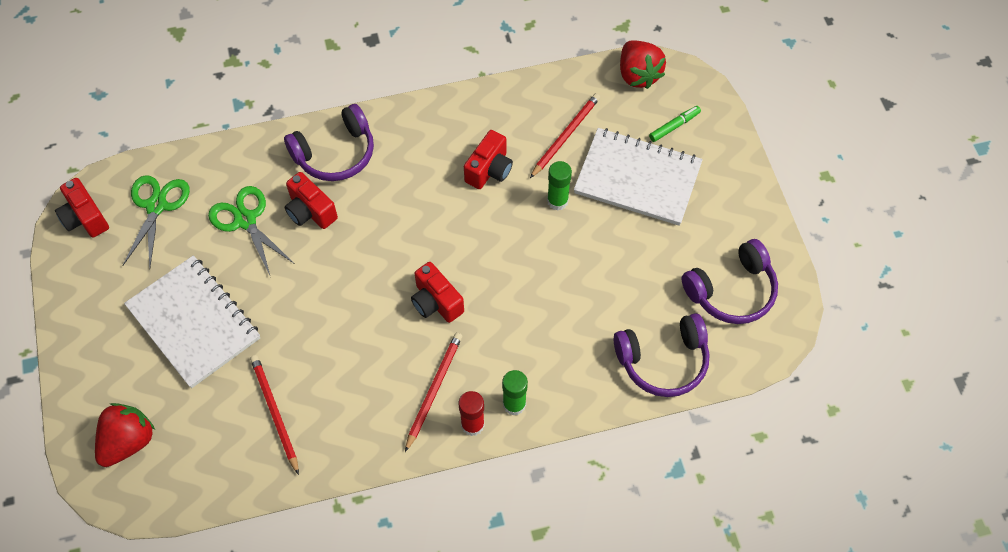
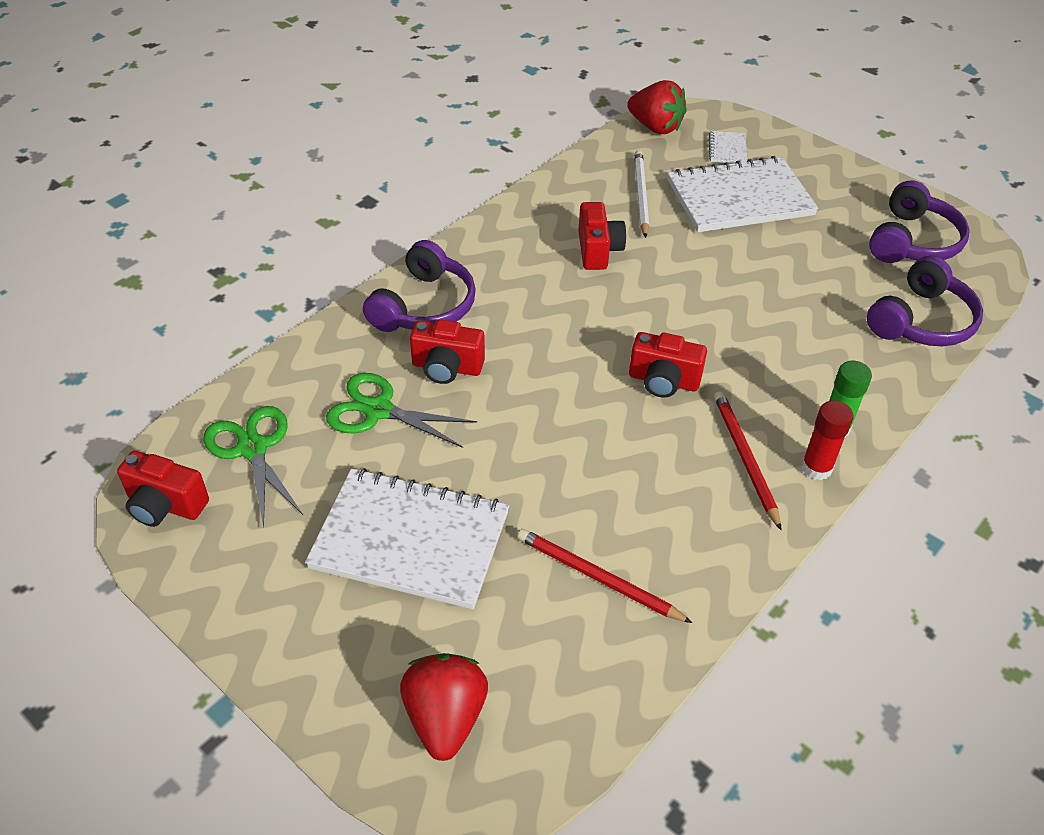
camera: 35 degrees left, 15 degrees down
(557, 201) = (688, 245): green glue stick -> none
(565, 136) = (641, 195): red pencil -> white pencil
(674, 126) = (727, 149): green marker -> white notebook

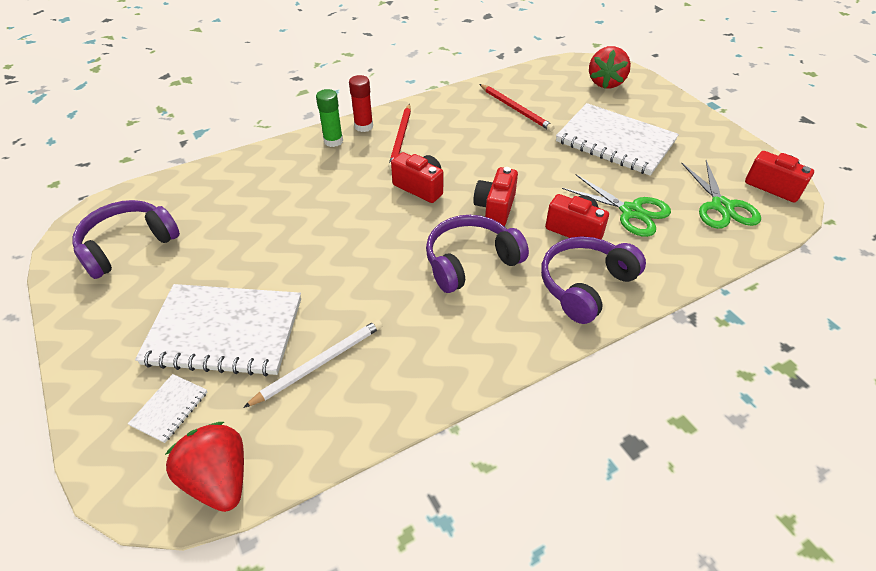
camera: 160 degrees left, 0 degrees up
(598, 250) = (405, 304): red camera -> red camera (495, 208)
(641, 195) = (319, 363): white pencil -> white pencil turned 150 degrees counterclockwise
(921, 321) = (205, 185): purple headphones -> purple headphones (470, 261)

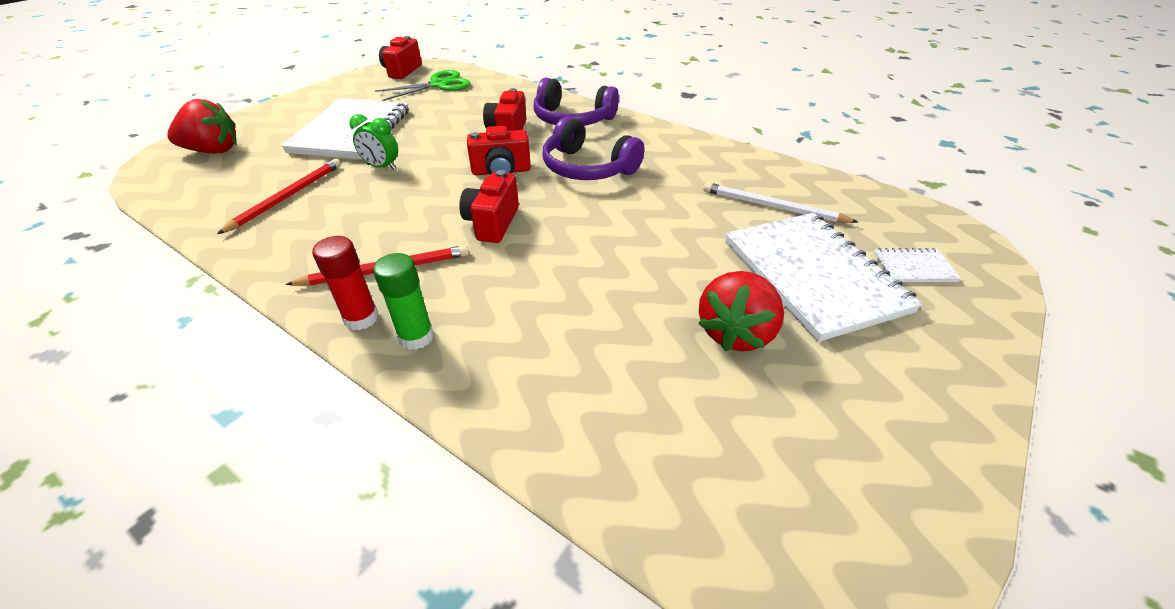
camera: 115 degrees left, 5 degrees down
(128, 245) = (817, 461): purple headphones -> none
(219, 479) = (911, 214): red strawberry -> red strawberry (735, 333)
(538, 150) = (382, 167): none -> green clock
(631, 211) = (466, 113): green scissors -> none

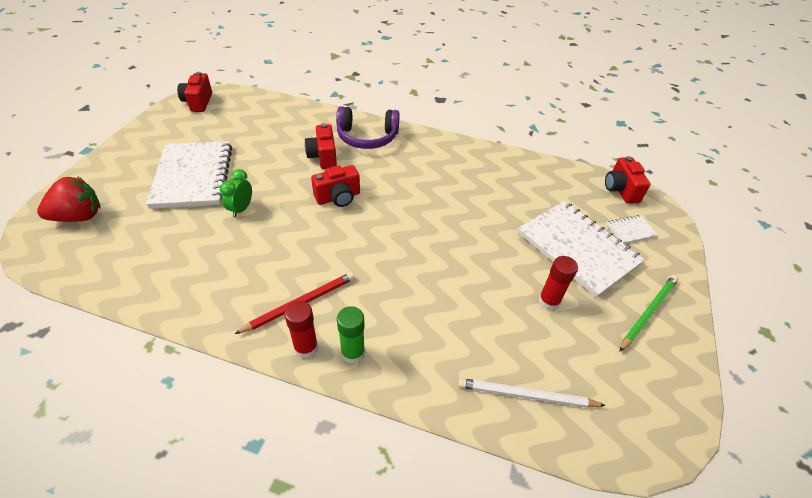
camera: 20 degrees left, 5 degrees up
(287, 197) = (180, 252): red pencil -> none
(382, 167) = (241, 209): green clock -> green clock turned 105 degrees clockwise
(439, 85) = (240, 114): green scissors -> none
(492, 223) = (356, 247): red camera -> red camera (620, 190)
(587, 168) = (400, 183): purple headphones -> none
(735, 333) = (548, 301): red strawberry -> red glue stick
(772, 207) = (535, 197): white pencil -> white pencil (526, 395)
(906, 380) = (648, 312): none -> green pencil

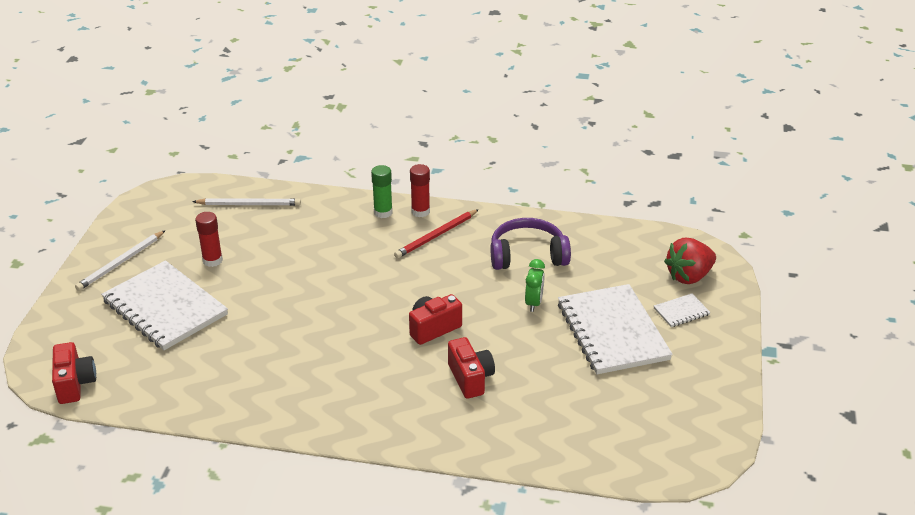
camera: 175 degrees right, 10 degrees down
(198, 102) = (699, 446): red camera -> none
(367, 137) = (420, 418): purple headphones -> purple headphones (527, 255)
(630, 230) = (93, 334): white notebook -> white notebook (681, 311)
(648, 312) = (121, 263): green pencil -> white pencil

